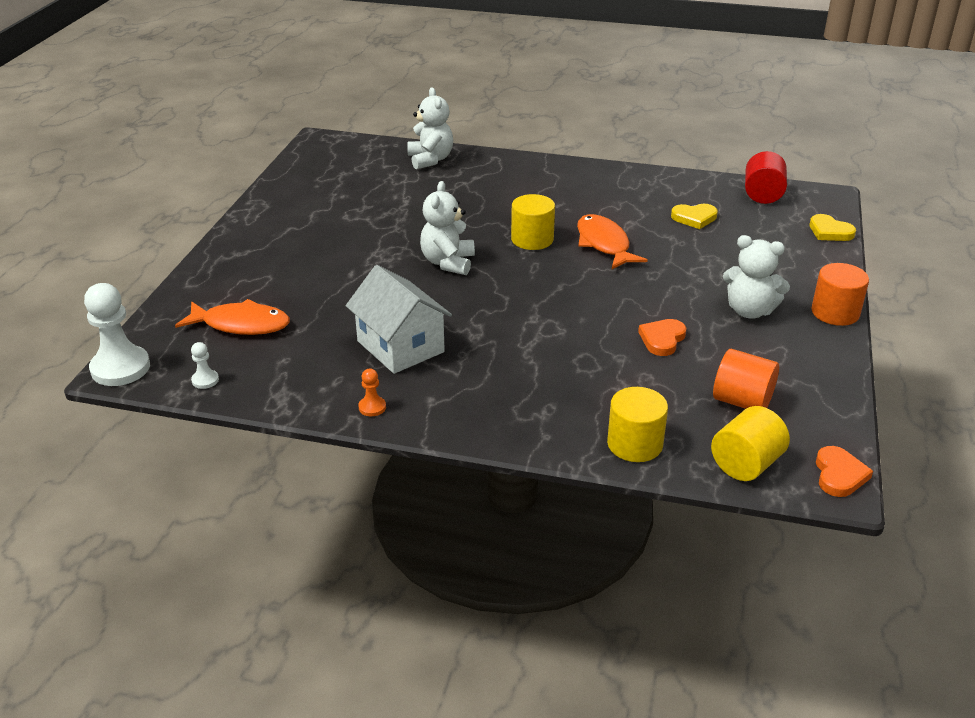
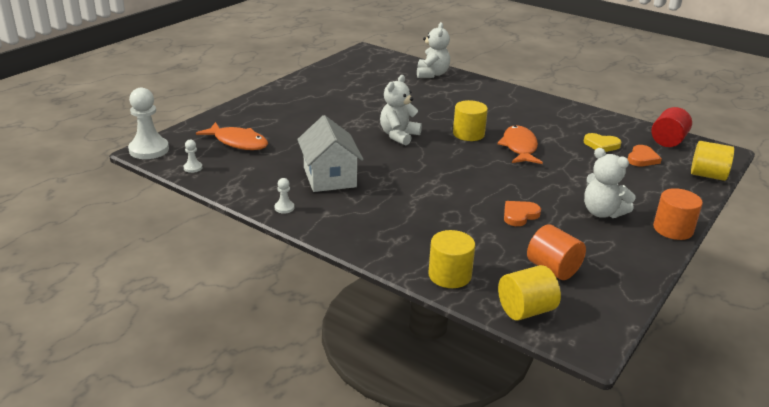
camera: 20 degrees right, 5 degrees down
(372, 407) = (284, 208): orange pawn -> white pawn
(830, 231) = (707, 175): yellow heart -> yellow cylinder
(839, 475) = (597, 337): orange heart -> orange heart (642, 158)

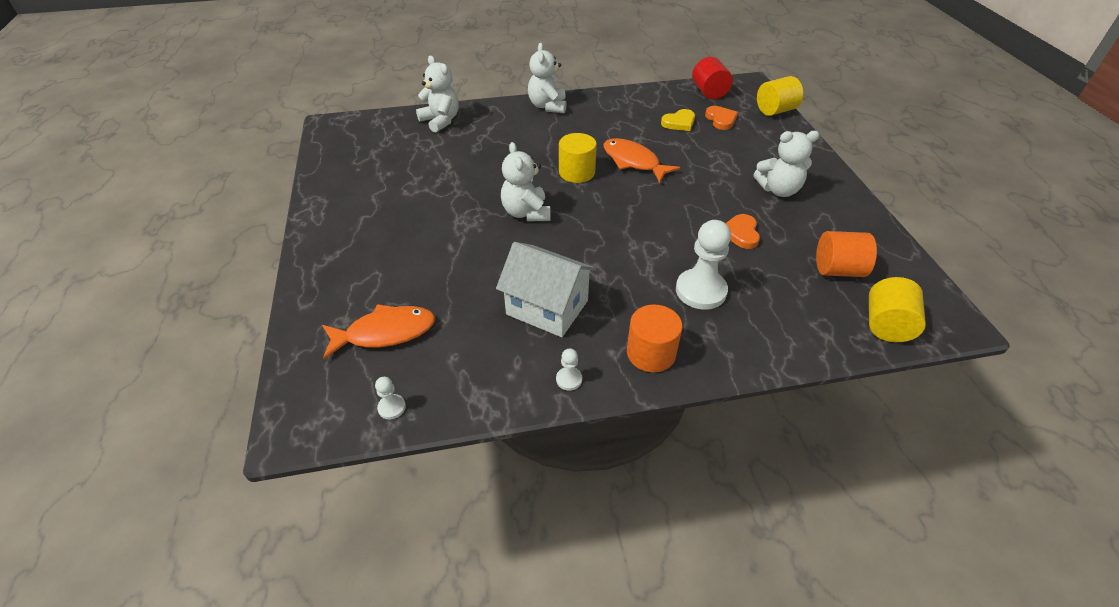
camera: 45 degrees left, 15 degrees up
(149, 150) = (293, 425): white pawn -> white pawn (701, 291)
(449, 275) = (798, 337): yellow cylinder -> none
(517, 96) = (548, 106): none -> white teddy bear
(673, 229) = (833, 174): orange cylinder -> orange cylinder (651, 353)

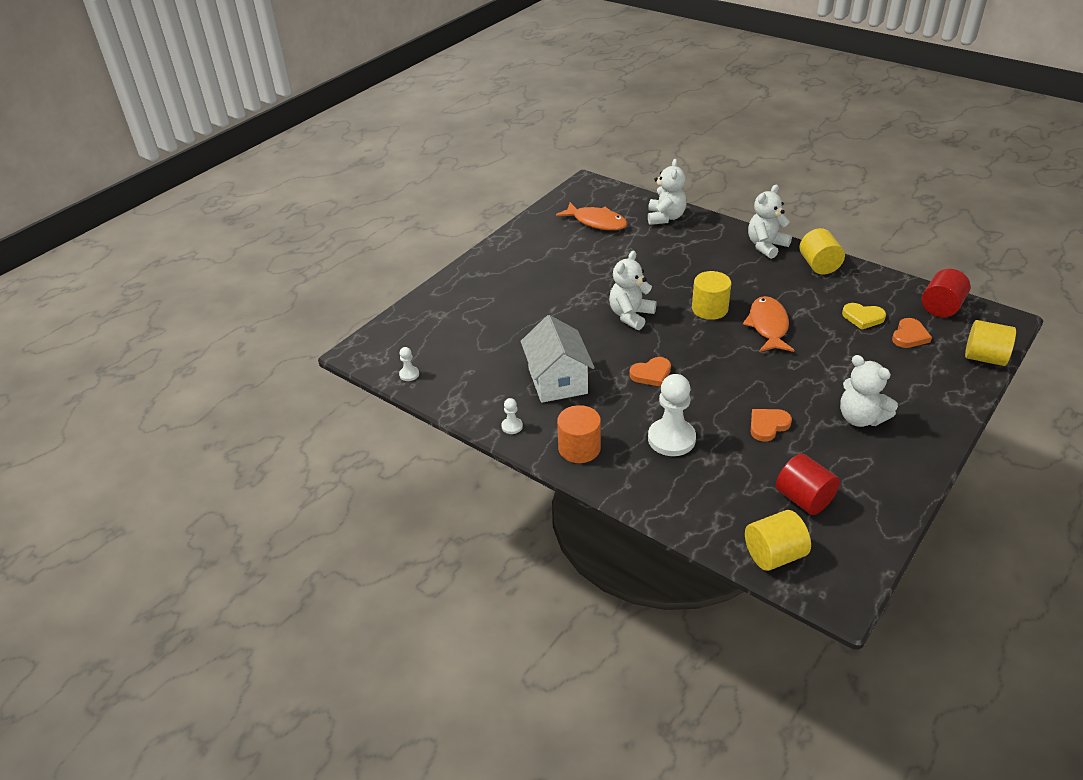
camera: 50 degrees right, 5 degrees down
(385, 333) = (454, 335): orange fish -> orange fish (596, 222)
(601, 102) = (819, 265): none -> yellow cylinder
(610, 249) = (651, 374): none -> orange heart
(838, 270) = (804, 499): orange cylinder -> red cylinder

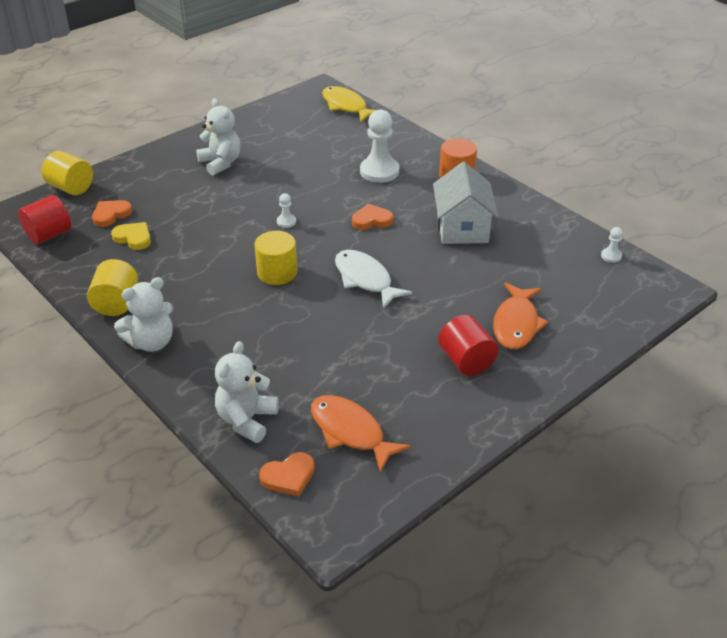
camera: 170 degrees left, 0 degrees up
(512, 426) = (510, 198): white pawn -> white pawn (286, 222)
(631, 316) = (365, 279): white teddy bear -> white fish
(768, 326) = (232, 245): orange fish -> orange fish (516, 324)
(768, 426) = (297, 169): orange heart -> orange heart (288, 476)
(774, 555) = (346, 106): yellow cylinder -> yellow fish
(804, 499) = (305, 127): red cylinder -> red cylinder (466, 361)

